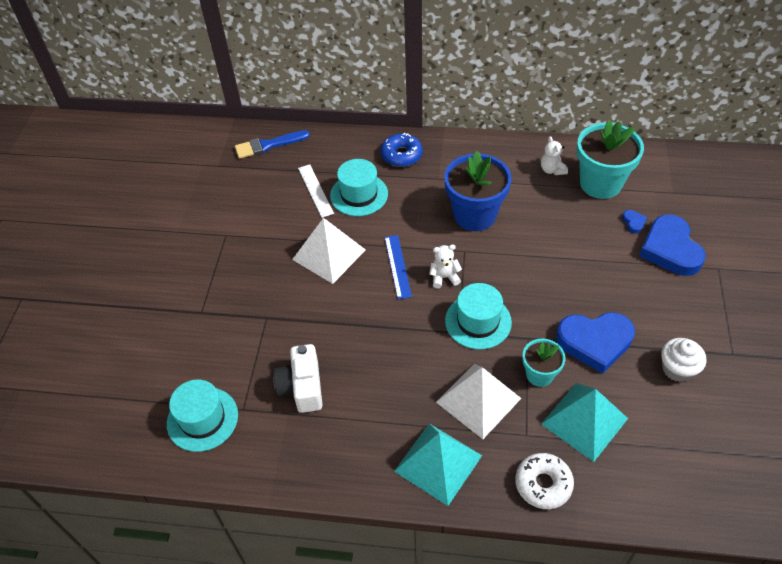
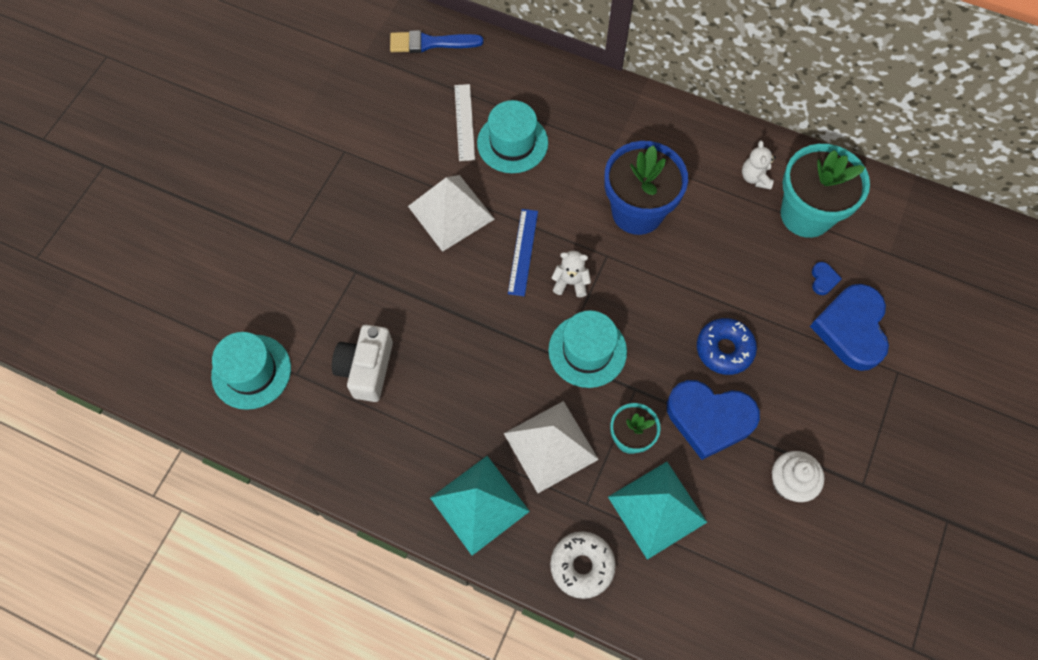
camera: 15 degrees right, 15 degrees up
(401, 155) = (582, 103): blue donut -> blue donut (724, 349)

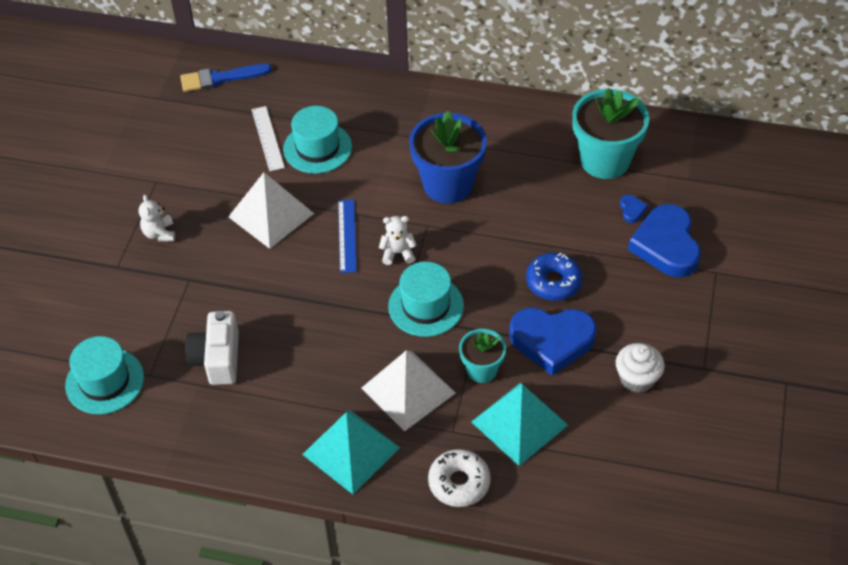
camera: 10 degrees left, 15 degrees down
(755, 177) = (551, 138): white teddy bear -> white teddy bear (159, 233)

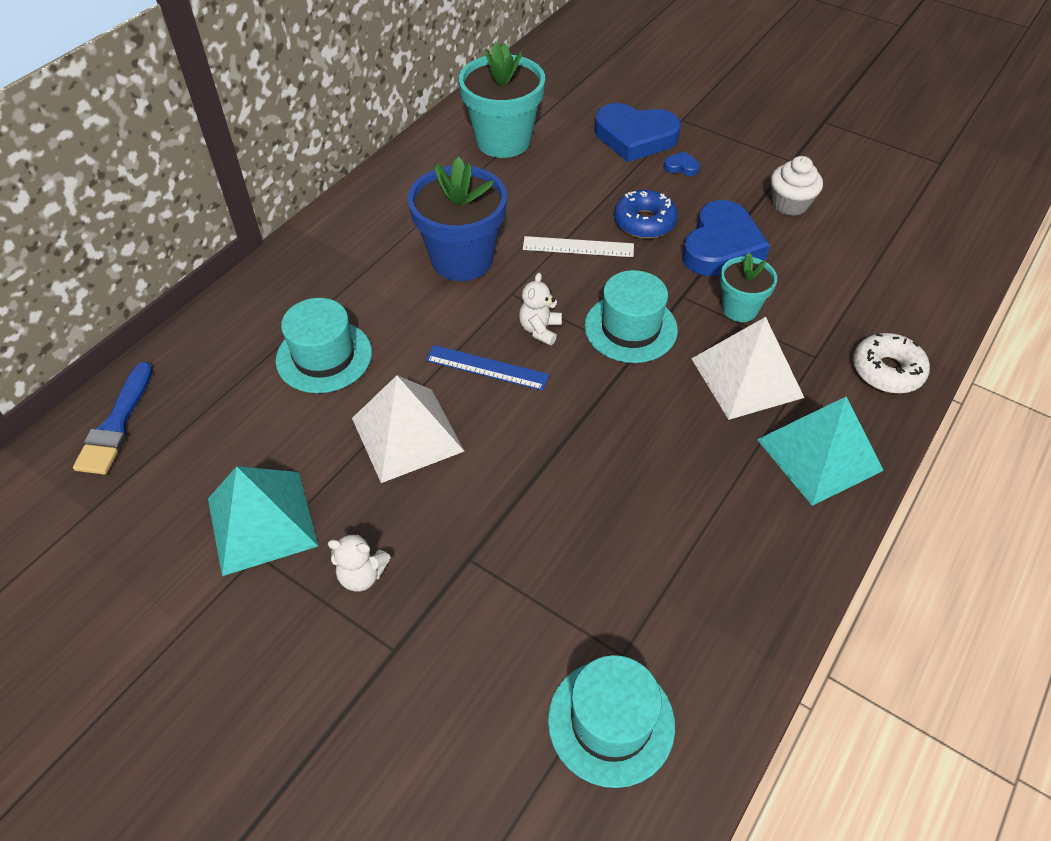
camera: 70 degrees left, 0 degrees up
(217, 358) = (625, 559): white camera -> none
(267, 138) = (269, 402): white ruler -> white ruler (578, 247)
(519, 423) = (820, 301): turquoise pyramid -> turquoise pyramid (261, 522)
(632, 210) = (579, 144): blue heart -> blue heart (681, 167)

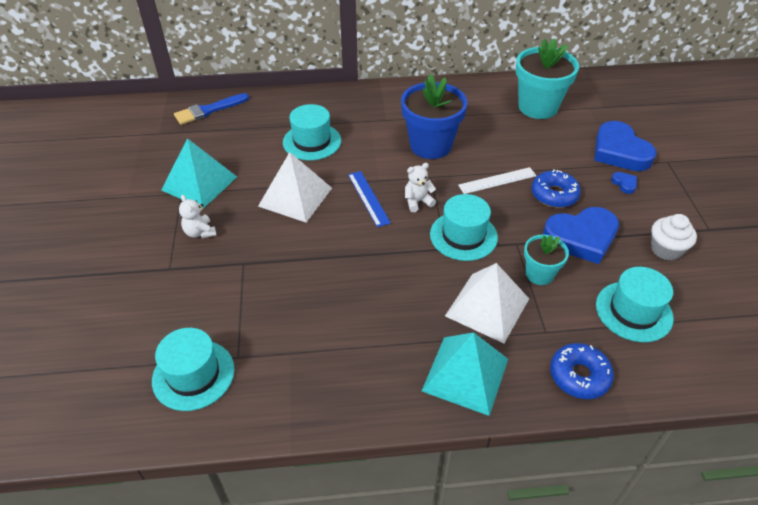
camera: 50 degrees right, 5 degrees down
(578, 247) = (497, 180): white ruler -> white ruler turned 75 degrees counterclockwise
(843, 279) = (633, 311): none -> turquoise hat
(887, 371) = (579, 376): white donut -> blue donut

